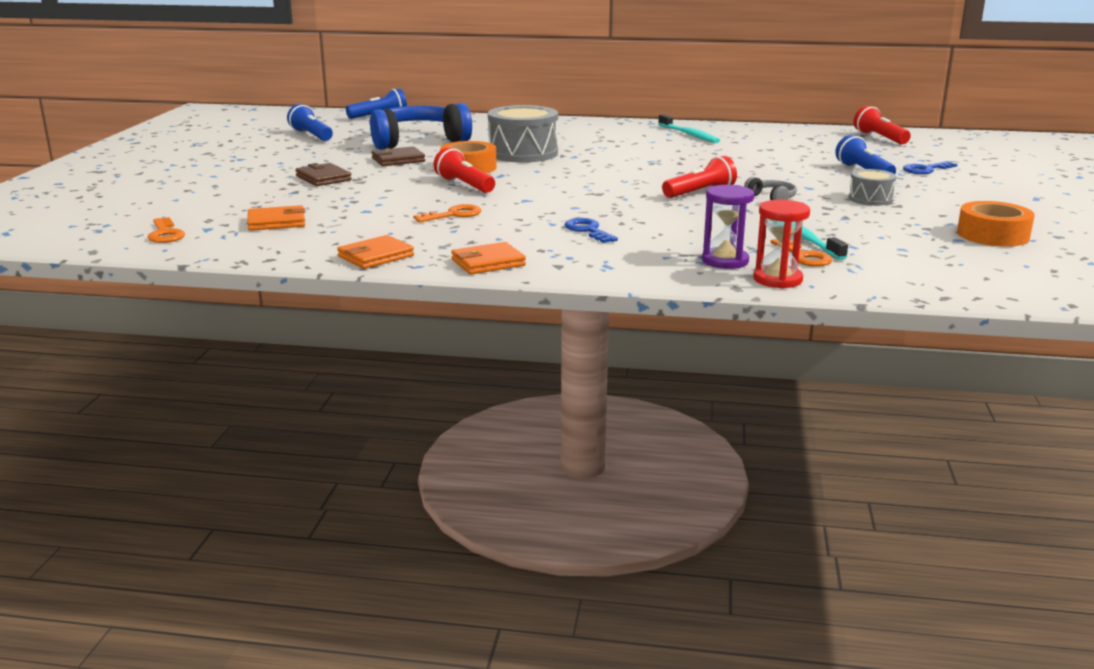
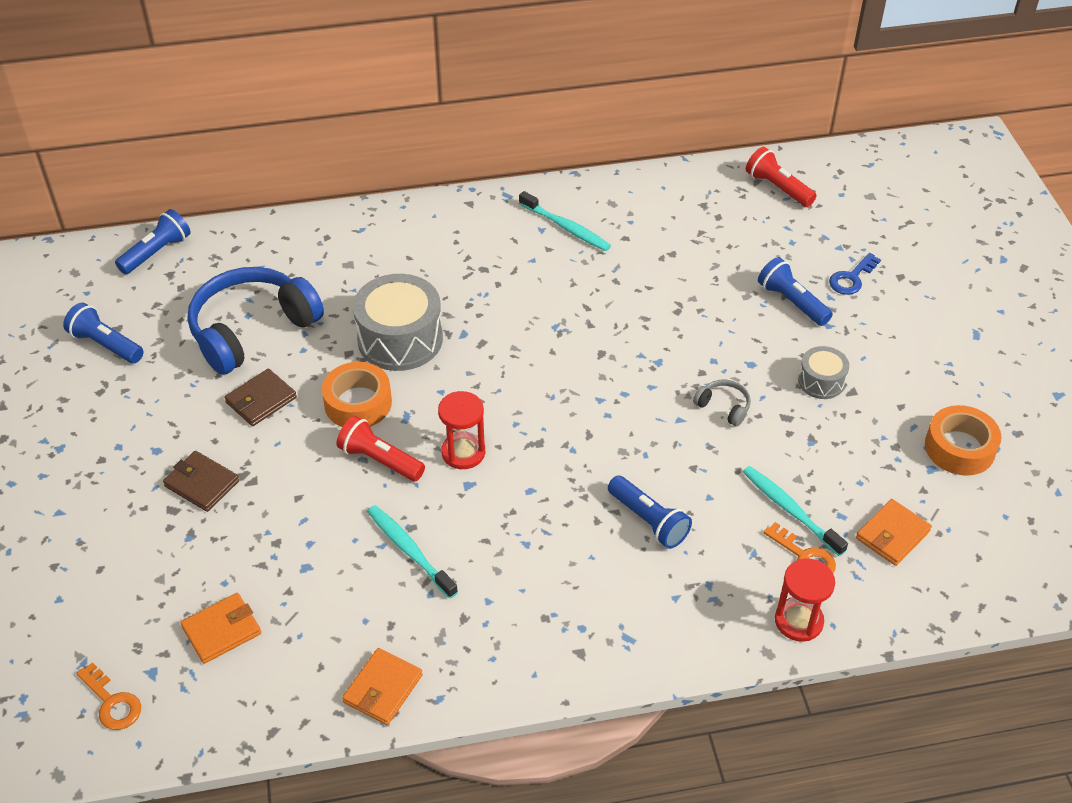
camera: 20 degrees left, 25 degrees up
(453, 215) = (409, 550): orange key -> turquoise toothbrush
(488, 263) = (507, 668): orange wallet -> orange wallet (892, 535)
(533, 190) = (463, 452): none -> red hourglass
(588, 230) = (571, 552): blue key -> none
(667, 228) = (648, 521): none -> blue flashlight
(700, 193) = (645, 411): red flashlight -> none
(725, 261) = (735, 591): purple hourglass -> none

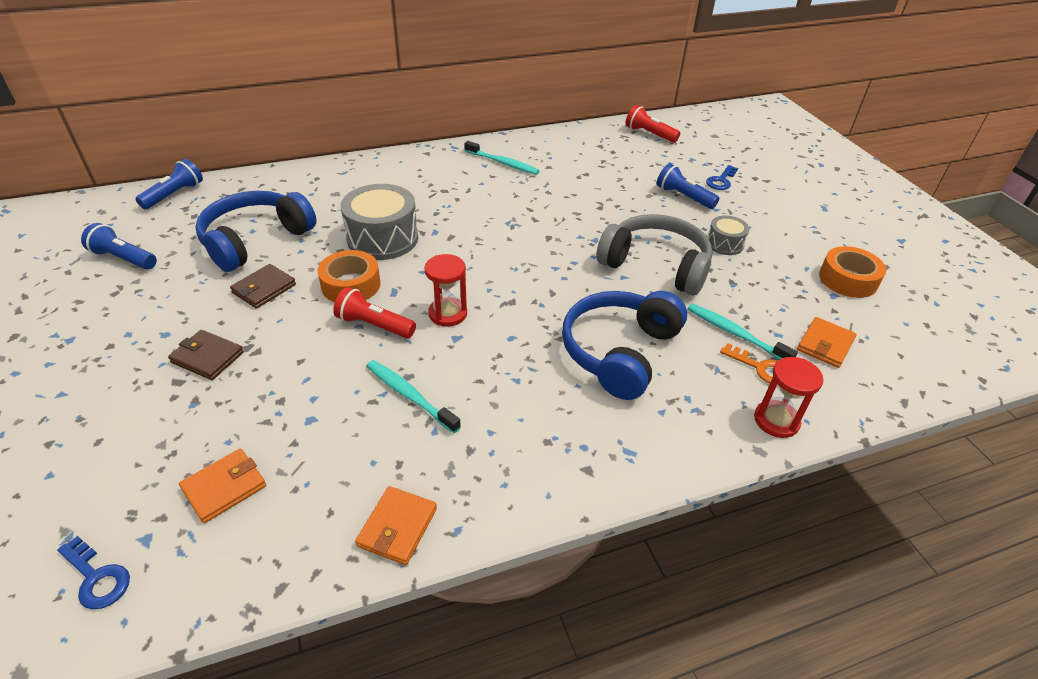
camera: 10 degrees left, 5 degrees down
(112, 702) = (97, 577): orange key -> blue key
(648, 521) = (620, 352): blue flashlight -> blue headphones
(723, 407) = (655, 266): grey headphones -> grey headphones, size x2.45

